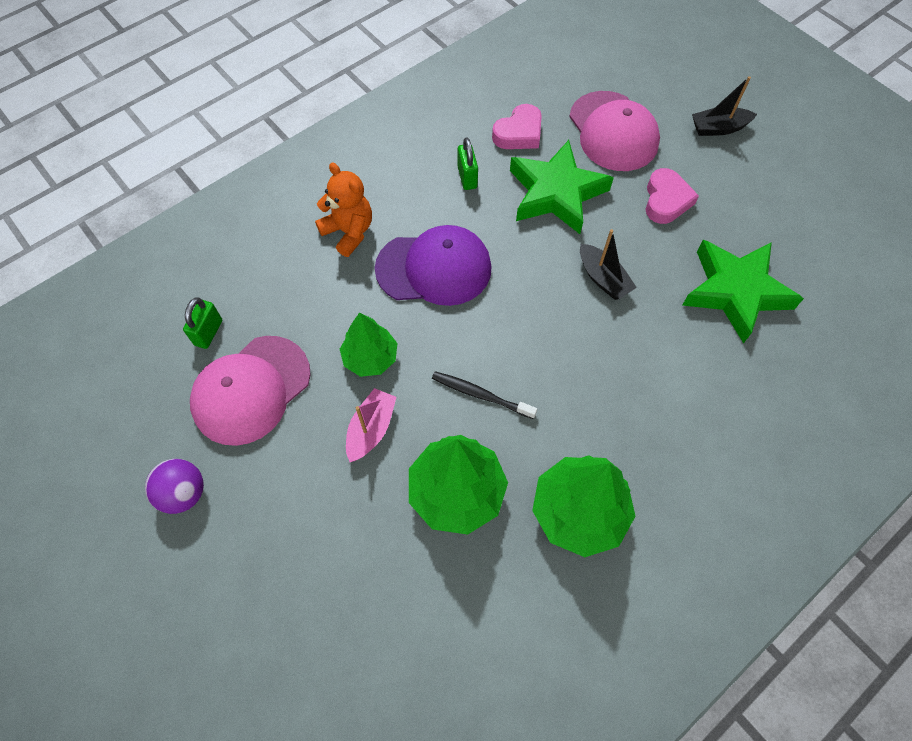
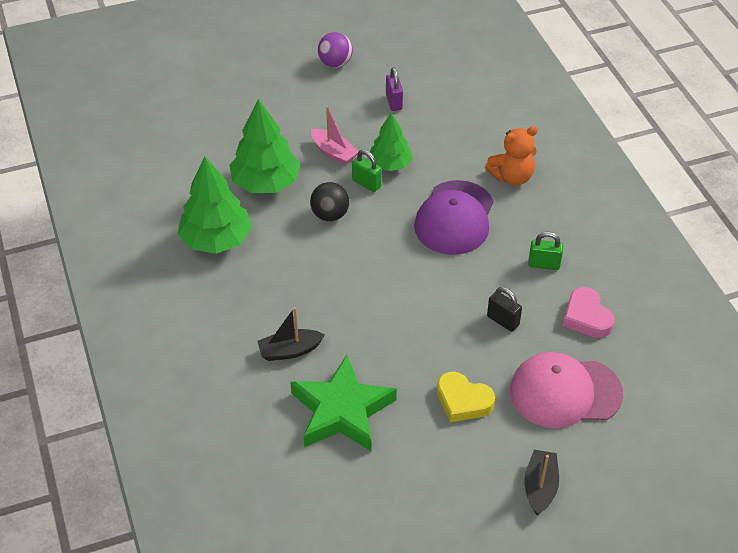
camera: 110 degrees right, 15 degrees down
(208, 333) = (450, 89): green padlock -> green padlock (366, 183)
(251, 390) = (394, 102): pink cap -> purple padlock
(481, 395) = (330, 215): black toothbrush -> black ball
(556, 193) = (503, 321): green star -> black padlock
(603, 278) = (397, 321): black boat -> black boat (290, 350)
(666, 200) = (463, 401): pink heart -> yellow heart

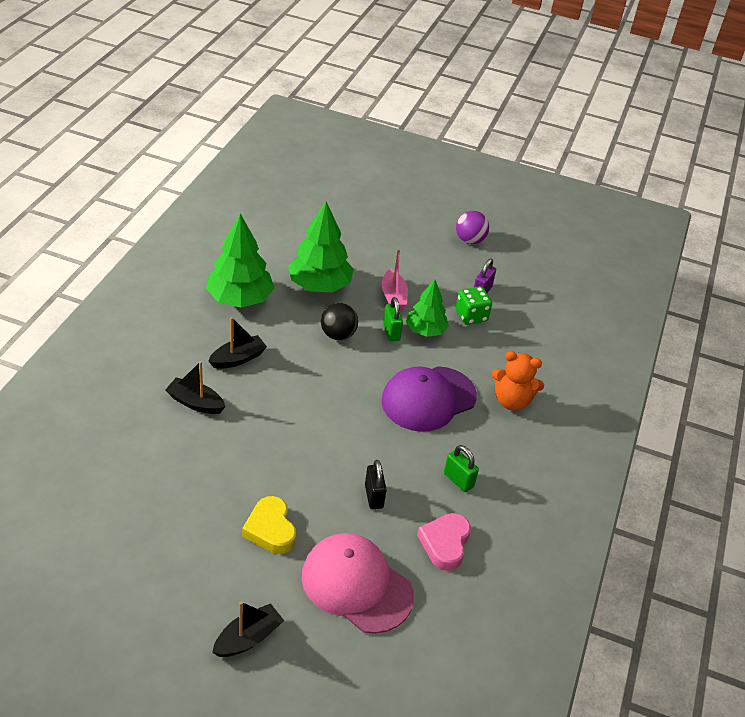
camera: 35 degrees right, 5 degrees down
(277, 291) = (238, 359): none -> black boat
(342, 411) = (178, 469): green star -> none
(409, 128) = (471, 316): none -> green dice

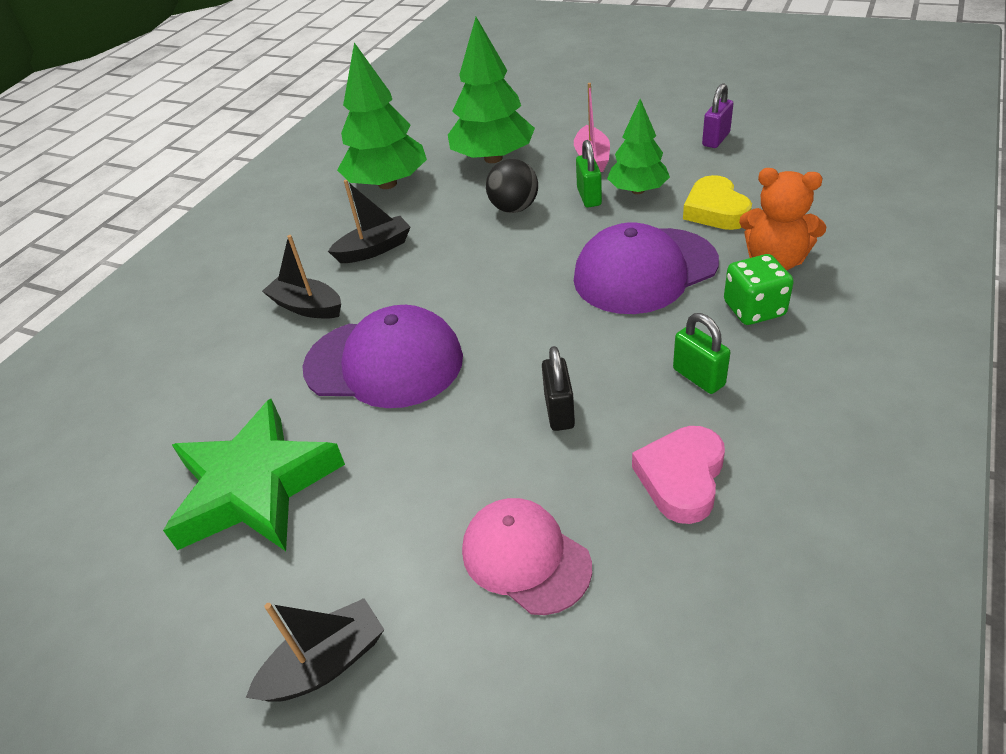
camera: 15 degrees right, 0 degrees up
(185, 533) = (255, 487): none -> green star
(257, 452) = (384, 362): none -> purple cap
(270, 529) = (389, 473): yellow heart -> yellow heart (715, 210)
(356, 585) = (525, 557): pink cap -> pink cap, size x0.66
(469, 240) = (694, 90): purple ball -> none
(471, 316) = (702, 167): green dice -> green dice (754, 309)

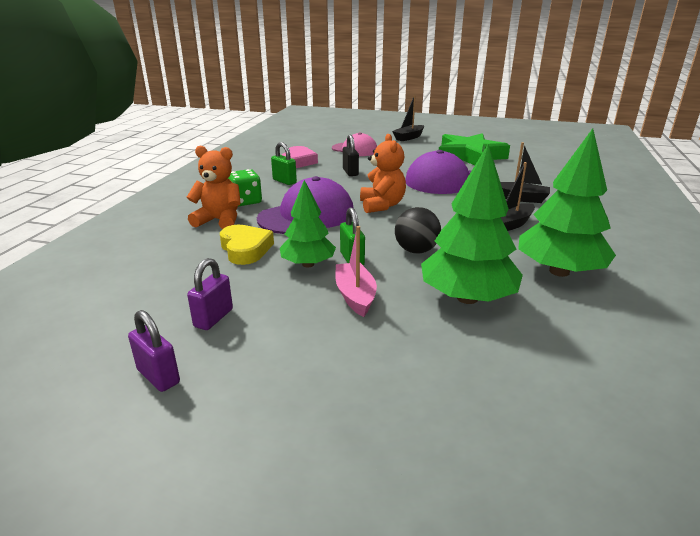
camera: 165 degrees right, 15 degrees down
(527, 293) = (382, 205): none -> orange teddy bear
(736, 105) = (158, 376): none -> purple padlock

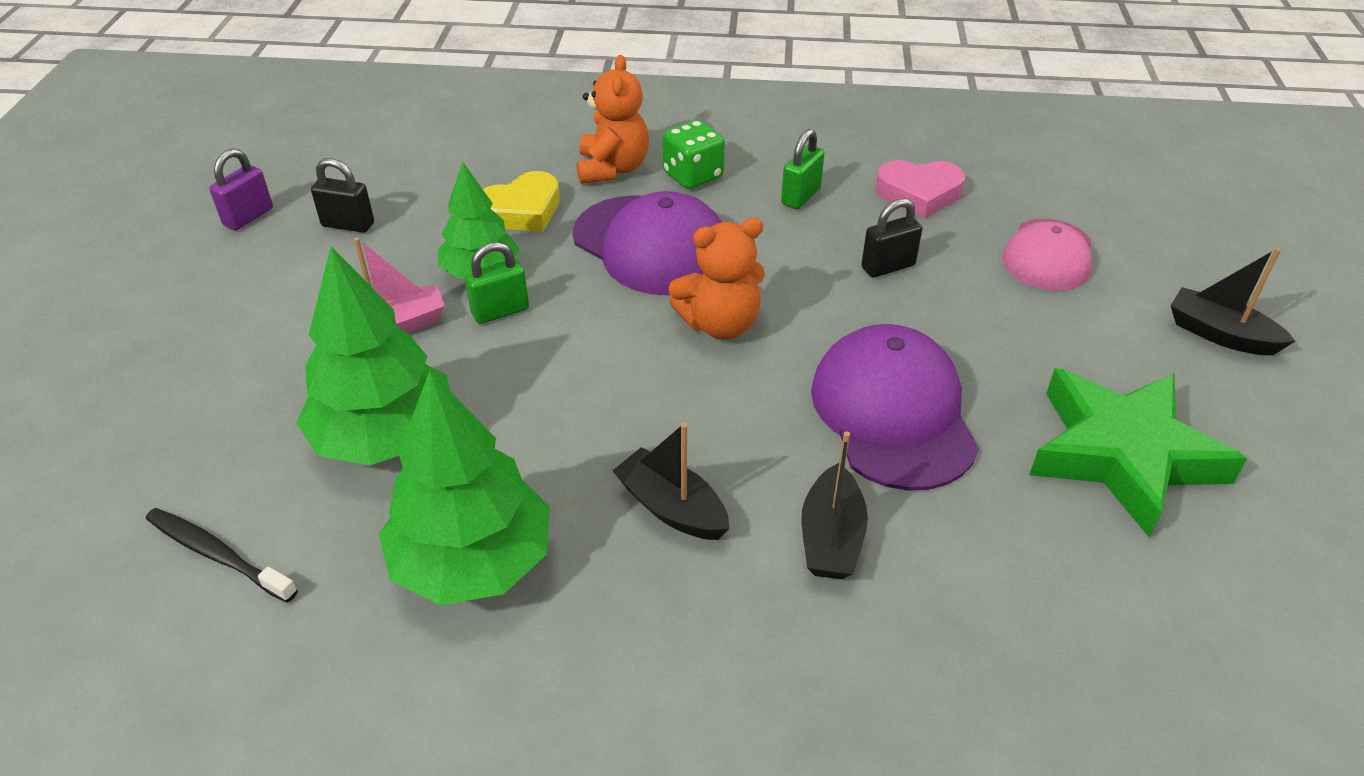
camera: 80 degrees right, 15 degrees up
(213, 318) = (348, 225): purple padlock -> black padlock
(416, 250) = (536, 377): black ball -> none
(585, 360) = (218, 555): none -> black toothbrush

